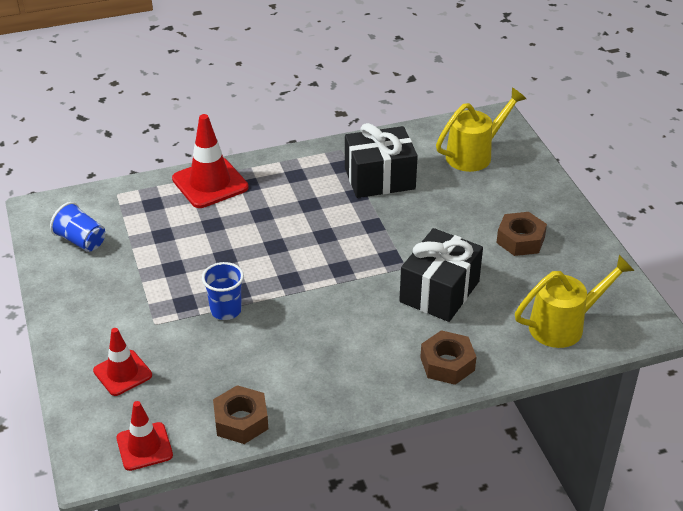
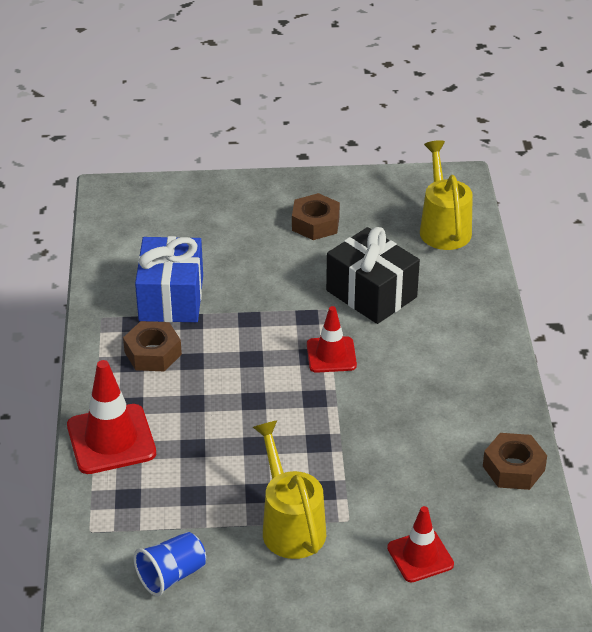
camera: 75 degrees left, 0 degrees up
(144, 446) = (533, 548): red traffic cone -> red traffic cone (331, 355)
(226, 310) = (346, 457): blue cup -> none
(379, 178) = (171, 298): black gift -> blue gift
(447, 364) = (472, 311): brown nut -> brown nut (153, 353)
(474, 154) = (163, 221): yellow watering can -> yellow watering can (290, 525)

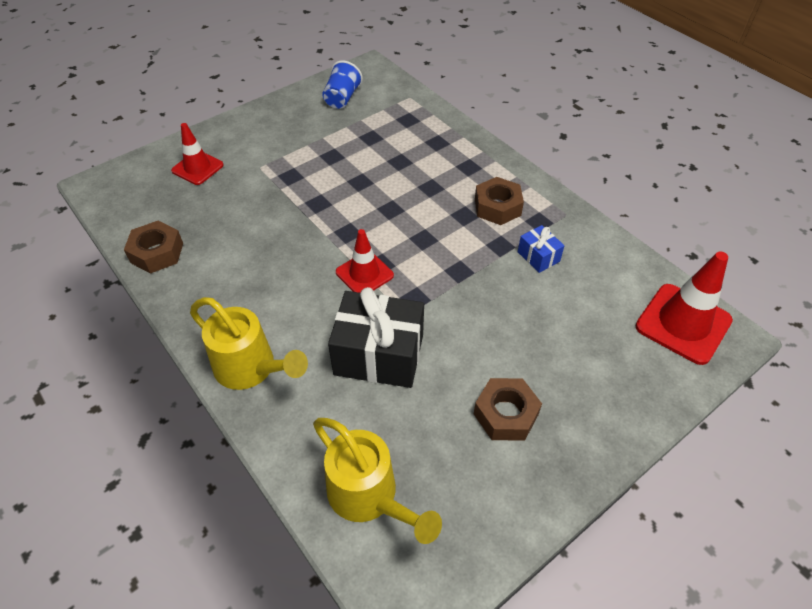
camera: 145 degrees right, 10 degrees up
(111, 439) = (455, 143): red traffic cone -> red traffic cone (683, 323)
(171, 298) = (538, 256): blue gift -> blue gift, size x0.48
(290, 525) = (295, 149): yellow watering can -> yellow watering can (251, 368)

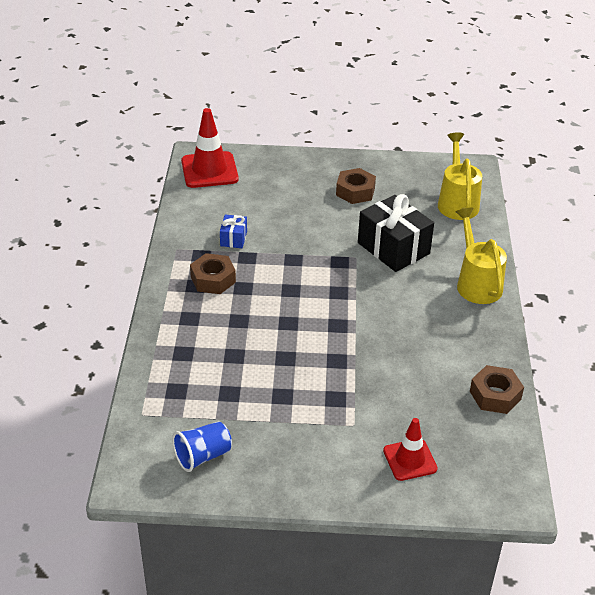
camera: 140 degrees left, 10 degrees down
(364, 274) = (355, 293): red traffic cone -> none

